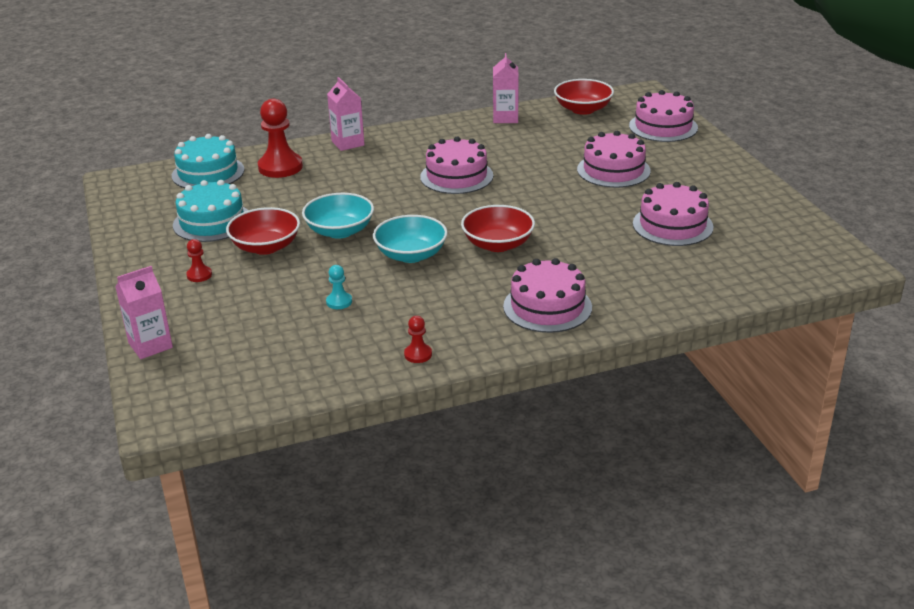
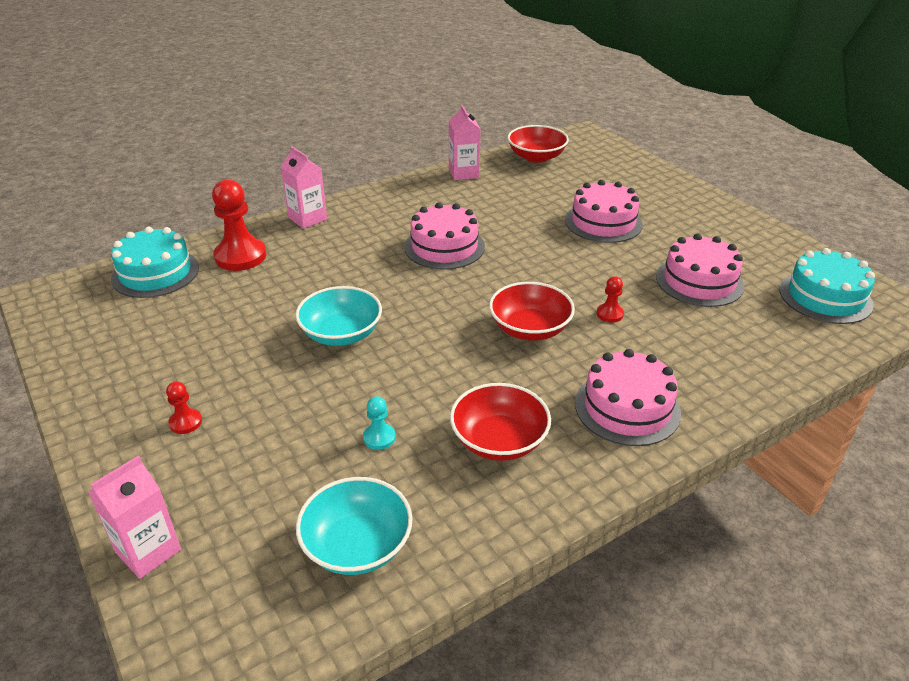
camera: 15 degrees left, 5 degrees up
(212, 222) = (180, 340): turquoise cake -> turquoise cake (825, 297)
(266, 247) = (259, 368): red bowl -> red bowl (499, 440)
(411, 255) = (438, 356): turquoise bowl -> turquoise bowl (357, 545)
(418, 354) = (510, 505): red pawn -> red pawn (610, 314)
(663, 127) = (624, 169): pink cake -> none

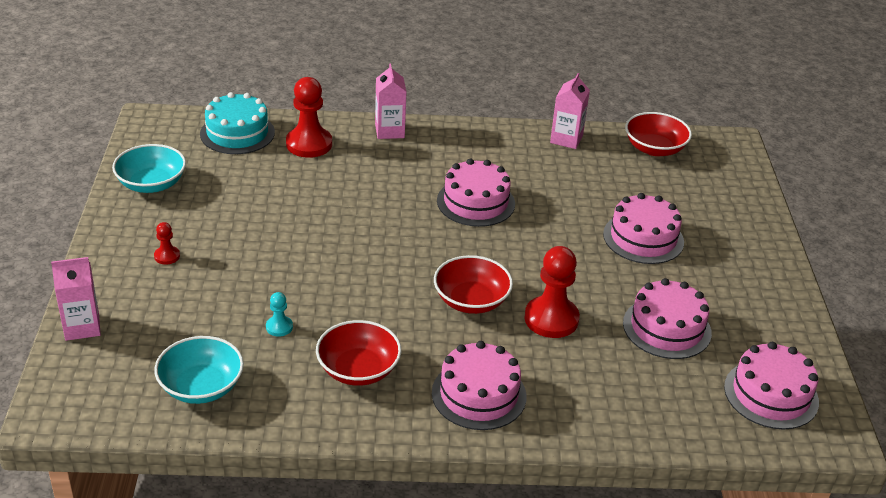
camera: 30 degrees right, 0 degrees up
(341, 334) = (325, 240): turquoise bowl -> turquoise bowl (151, 184)
(610, 314) = (551, 319): red pawn -> red pawn, size x2.08
(825, 297) = (771, 394): turquoise cake -> pink cake

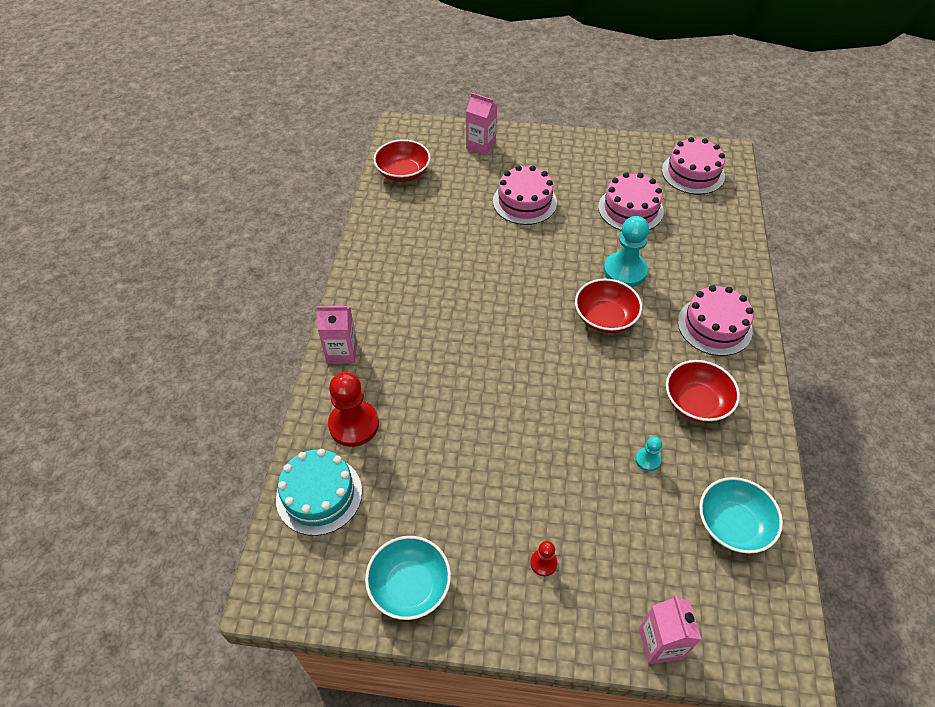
camera: 80 degrees left, 15 degrees up
(476, 202) = (469, 298): pink cake -> none
(551, 319) = (625, 271): red pawn -> turquoise pawn
(566, 139) = (379, 224): pink carton -> pink carton (481, 145)

